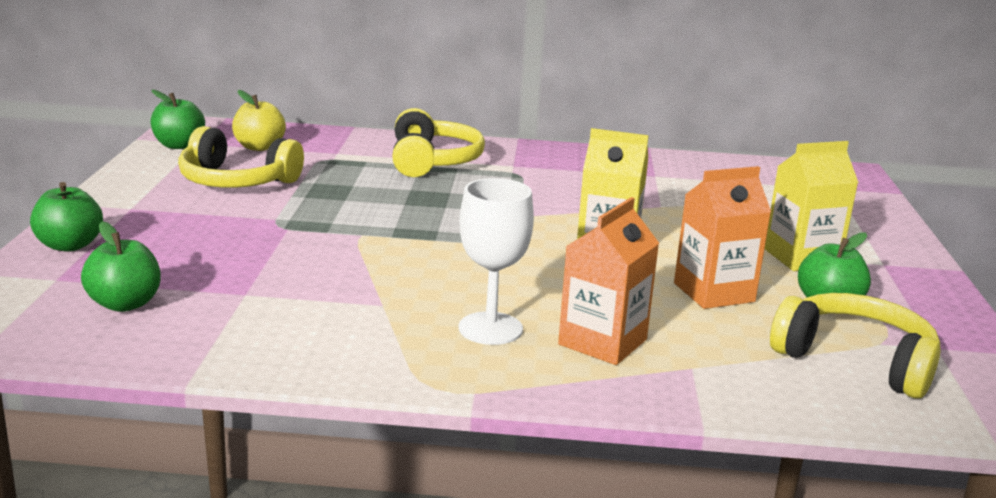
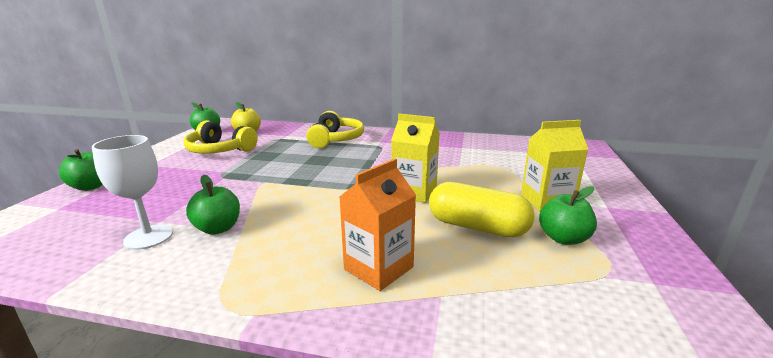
camera: 10 degrees right, 0 degrees up
(125, 304) = (79, 227): green apple -> green apple (218, 228)
(490, 328) = (302, 253): white goblet -> white goblet (148, 237)
(714, 292) = (477, 227): orange carton -> yellow capsule
(855, 360) = (582, 294): yellow headphones -> none

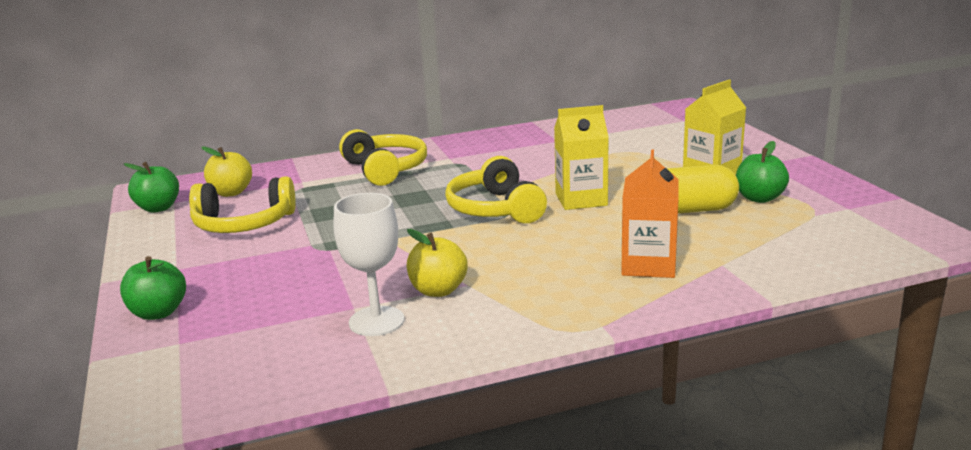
camera: 30 degrees left, 0 degrees up
(218, 228) = (438, 290): green apple -> yellow apple
(350, 181) = (495, 209): none -> yellow headphones

